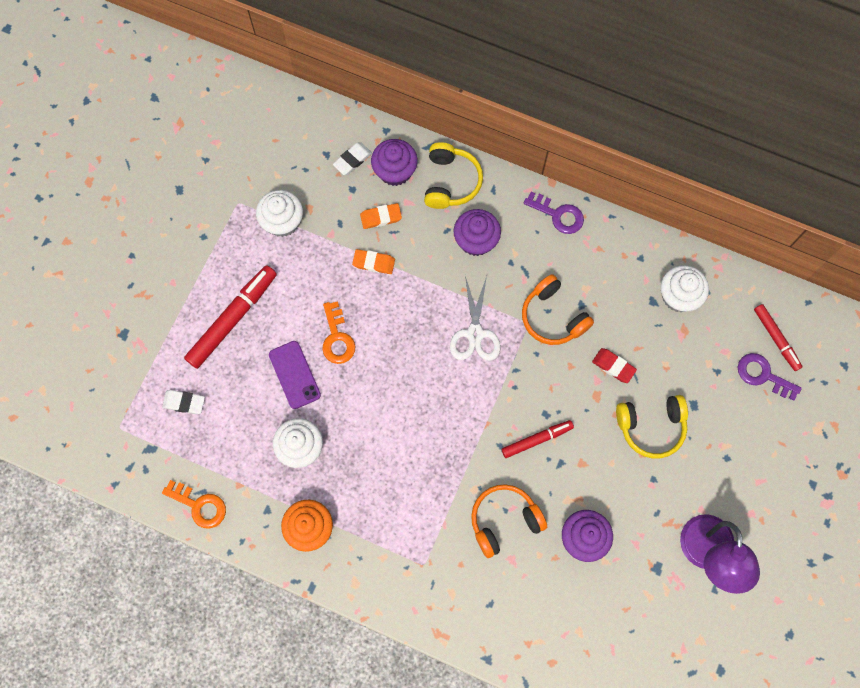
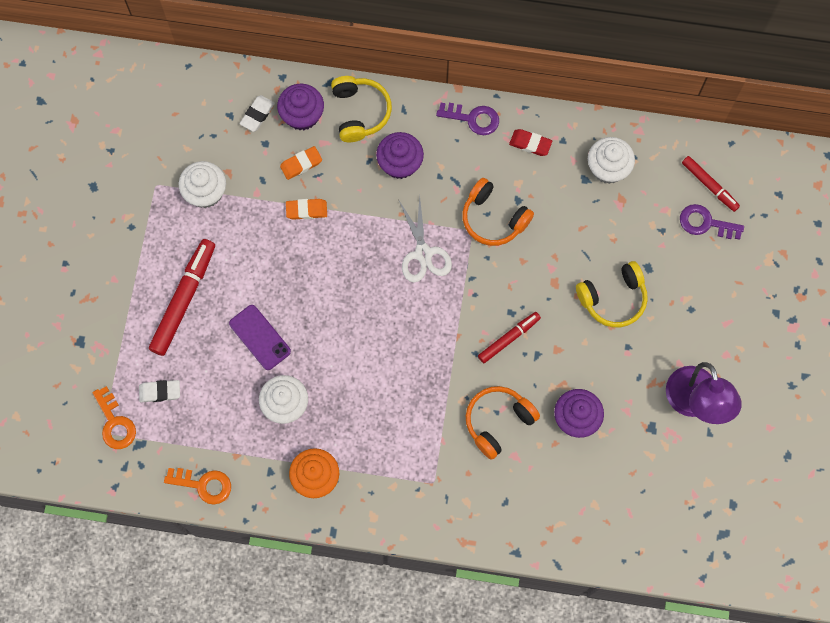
camera: 15 degrees left, 0 degrees up
(337, 338) = (291, 291): orange key -> orange key (115, 423)
(613, 366) = (563, 251): red eraser -> red eraser (530, 144)

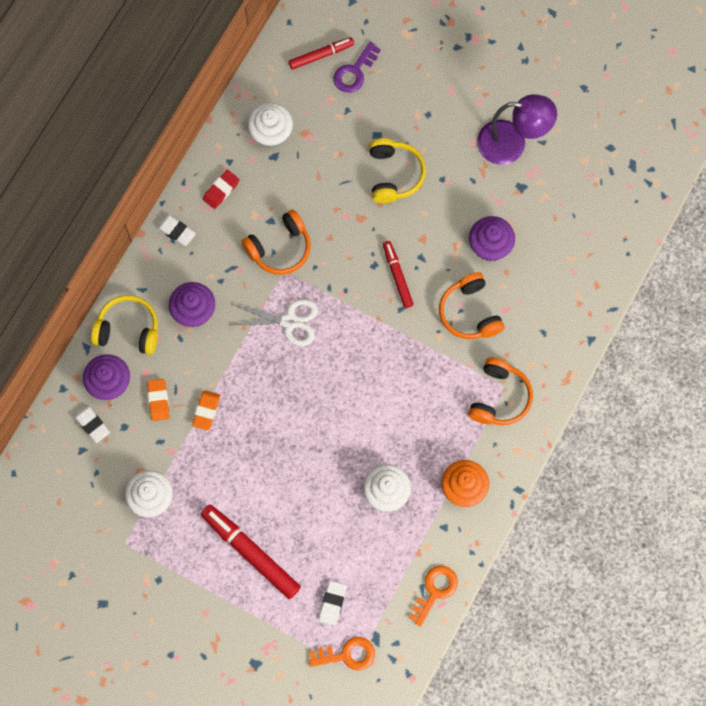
camera: 70 degrees left, 0 degrees up
(260, 337) = (314, 494): purple phone -> none
(421, 481) = (499, 397): none -> orange headphones
(473, 118) = (176, 231): purple key -> white eraser

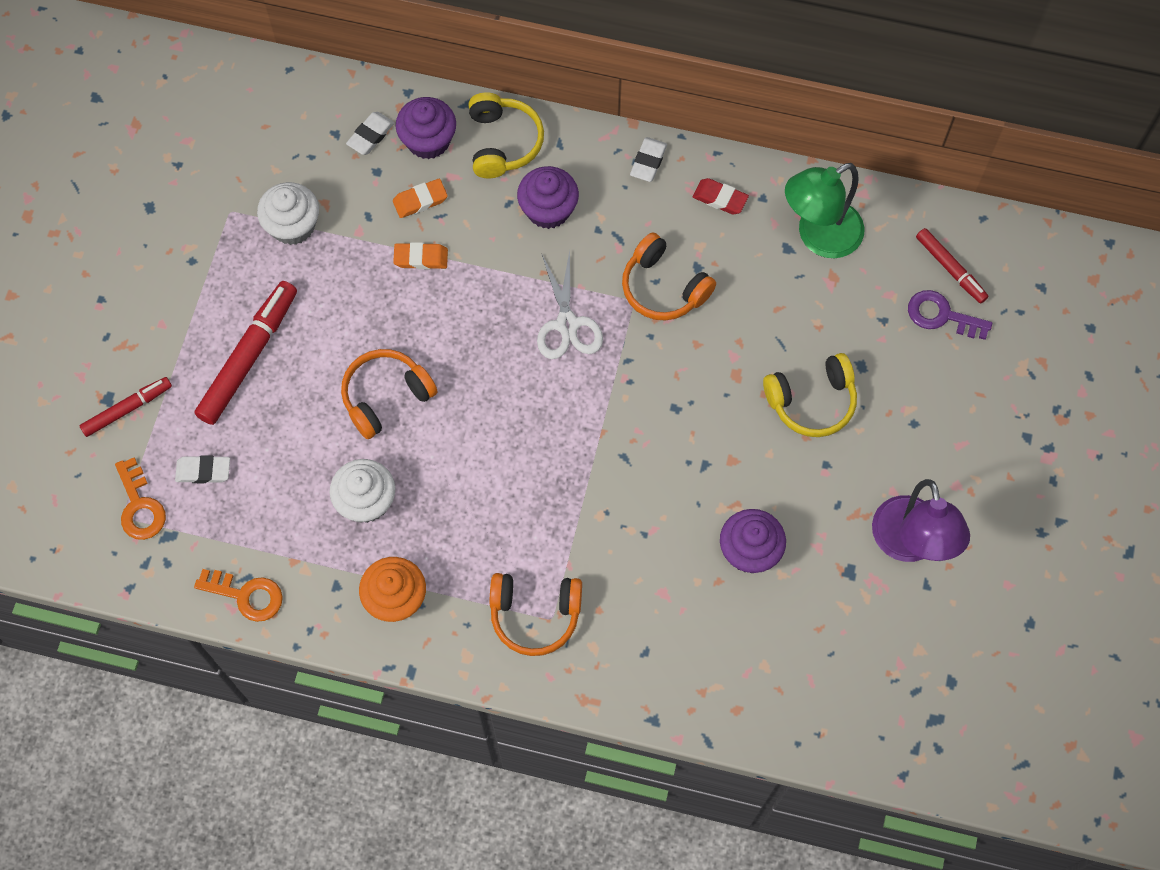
camera: 75 degrees right, 5 degrees down
(271, 133) = (818, 236): white cupcake -> green lamp
(397, 276) = (669, 441): red marker -> red marker (127, 409)
(469, 312) = (645, 547): orange headphones -> orange headphones (386, 396)

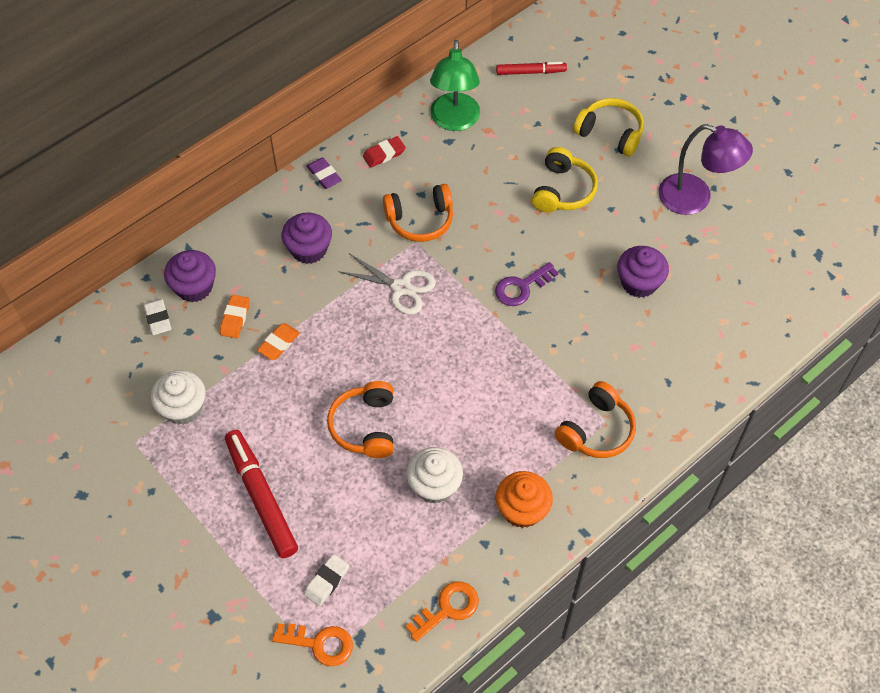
camera: 55 degrees left, 10 degrees down
(127, 409) = (233, 607): red marker -> none
(503, 143) = (236, 245): yellow headphones -> yellow headphones (610, 133)
(648, 162) = (324, 175): white eraser -> purple eraser
(942, 316) = (558, 94): purple key -> purple key (521, 287)

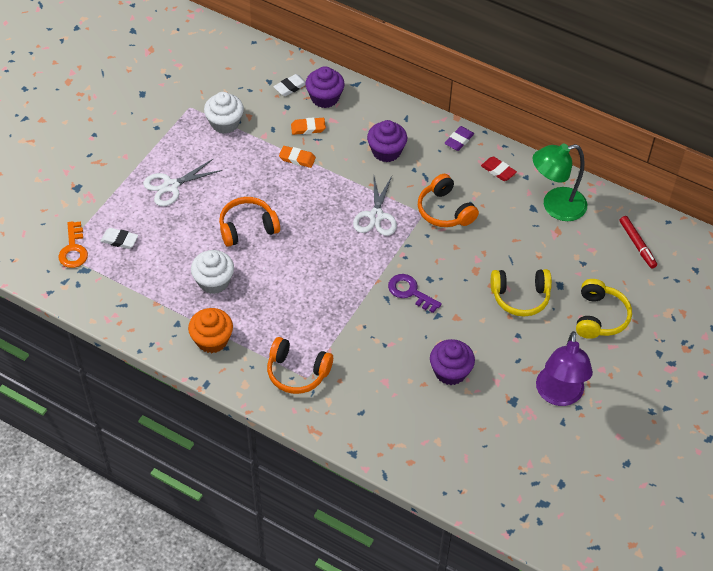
camera: 70 degrees right, 5 degrees down
(261, 497) = (171, 186): red marker -> white scissors
(447, 609) = (119, 314): orange key -> none

